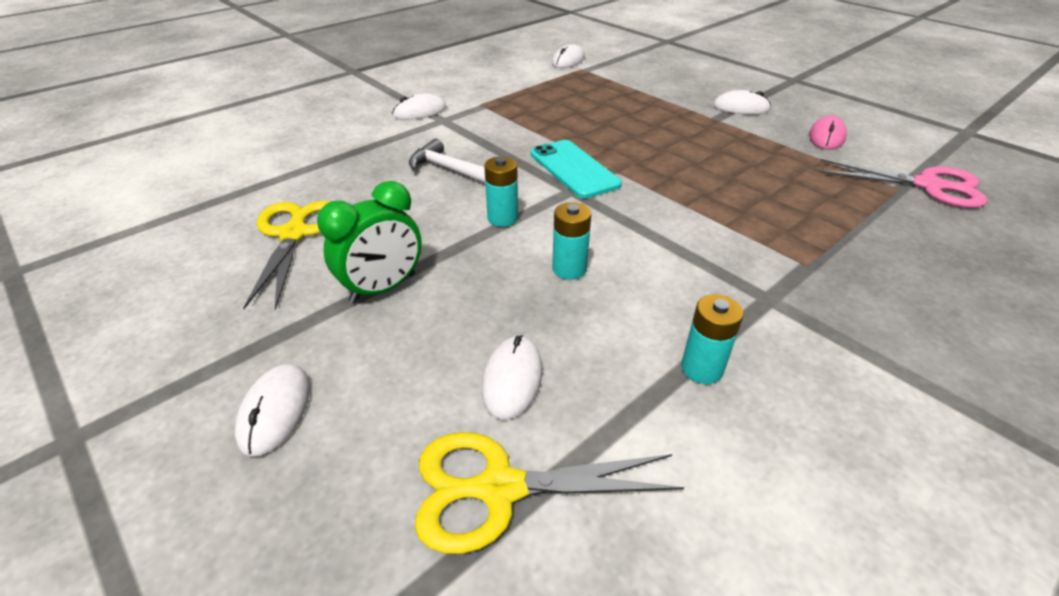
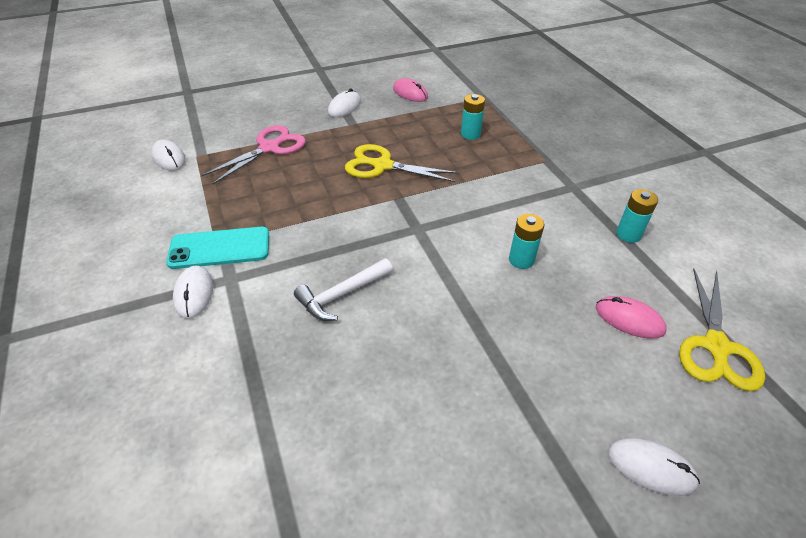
camera: 70 degrees left, 5 degrees up
(294, 234) = (404, 441): yellow scissors -> yellow scissors (383, 166)
(383, 288) = (515, 376): green clock -> none
(502, 218) = (441, 278): turquoise battery -> turquoise battery (470, 134)
(512, 379) = (629, 319): white mouse -> pink mouse
(574, 169) = (386, 217): turquoise phone -> turquoise phone (219, 248)
(927, 185) = (485, 88): pink scissors -> pink scissors (269, 148)

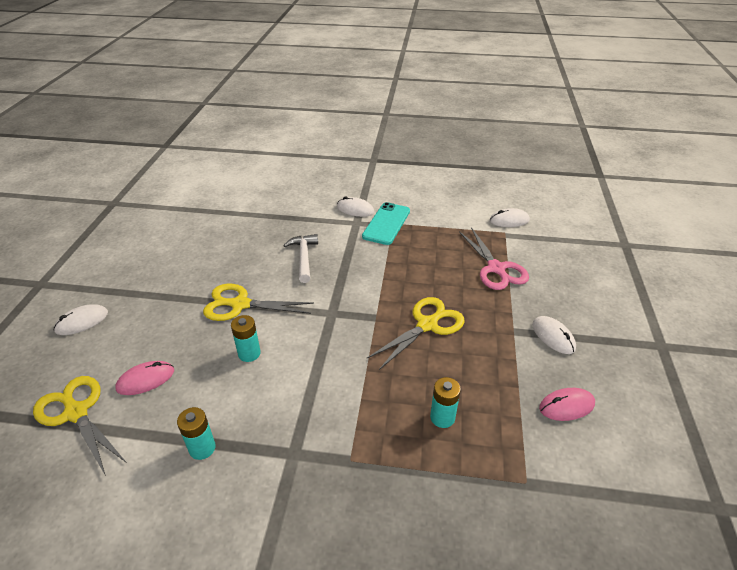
camera: 120 degrees right, 5 degrees down
(468, 307) = (240, 304): none -> yellow scissors

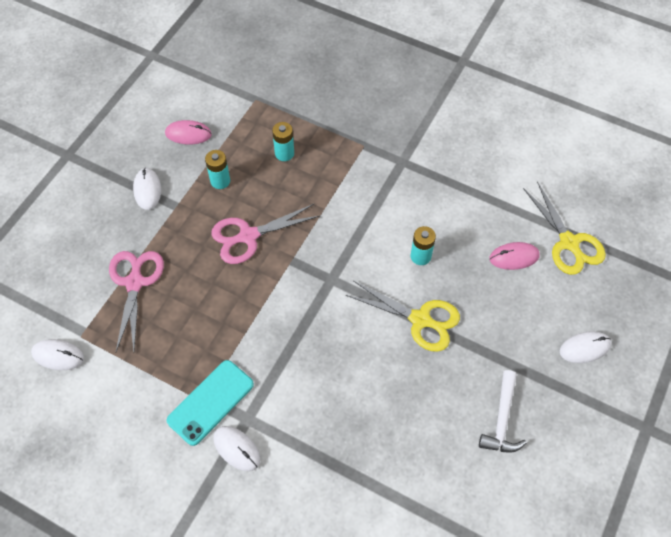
camera: 160 degrees left, 20 degrees up
(202, 448) = (468, 184): turquoise battery -> turquoise battery (220, 181)
(304, 258) = (335, 371): white hammer -> white hammer (502, 419)
(427, 325) = (248, 236): yellow scissors -> pink scissors

